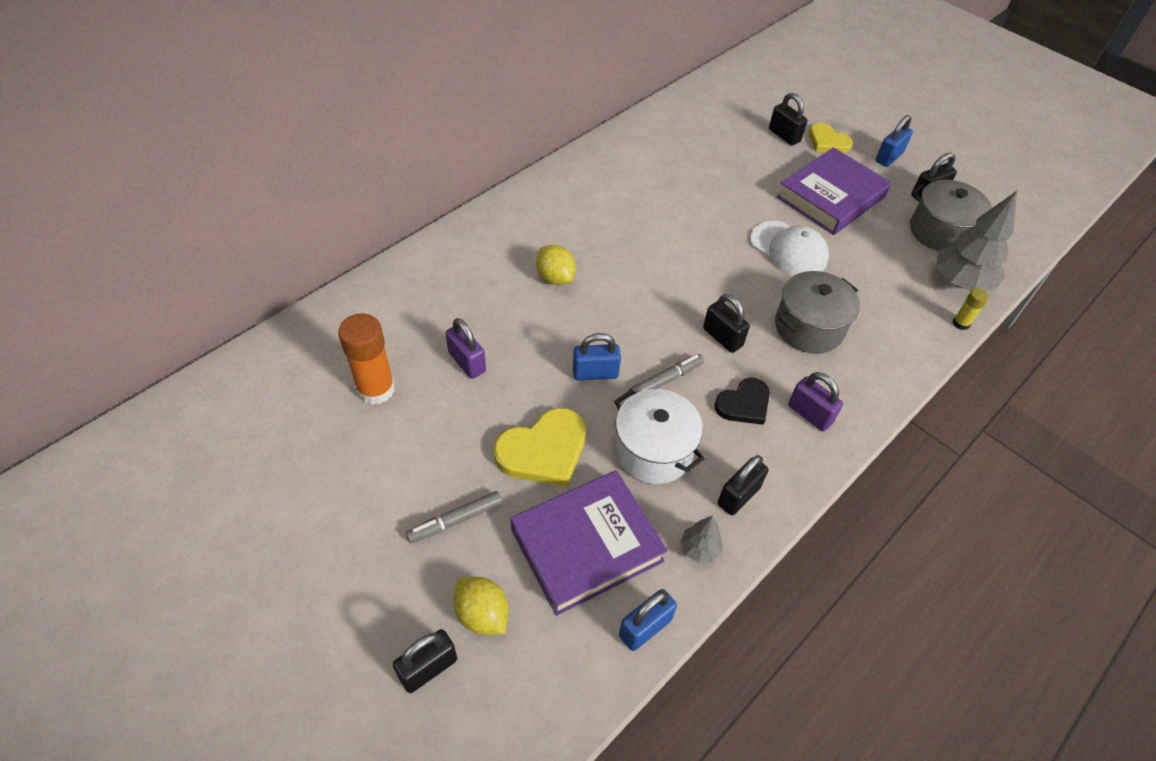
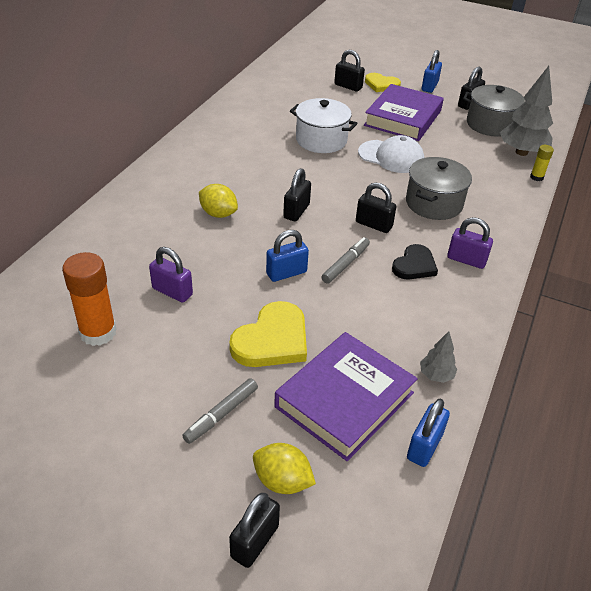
camera: 20 degrees left, 10 degrees down
(653, 451) = (362, 316): white pot -> white pot (321, 140)
(738, 496) = (445, 329): black padlock -> black padlock (296, 211)

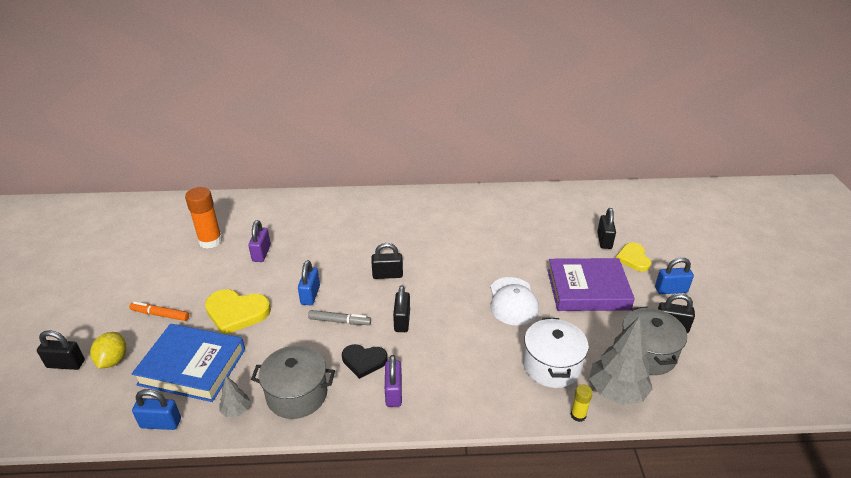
camera: 65 degrees right, 5 degrees down
(218, 214) = (356, 241): yellow lemon -> none
(221, 414) = (160, 315): grey marker -> orange marker
(286, 273) = (310, 295): blue padlock -> blue padlock turned 60 degrees clockwise
(321, 140) = (498, 254): white pot -> white pot (551, 365)
(344, 400) = (192, 367): purple book -> blue book
(434, 203) = (463, 349): grey pot -> grey pot (297, 394)

